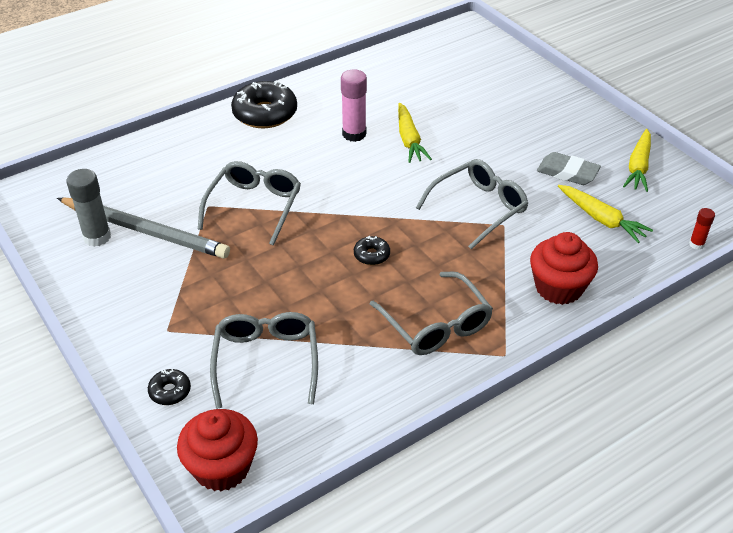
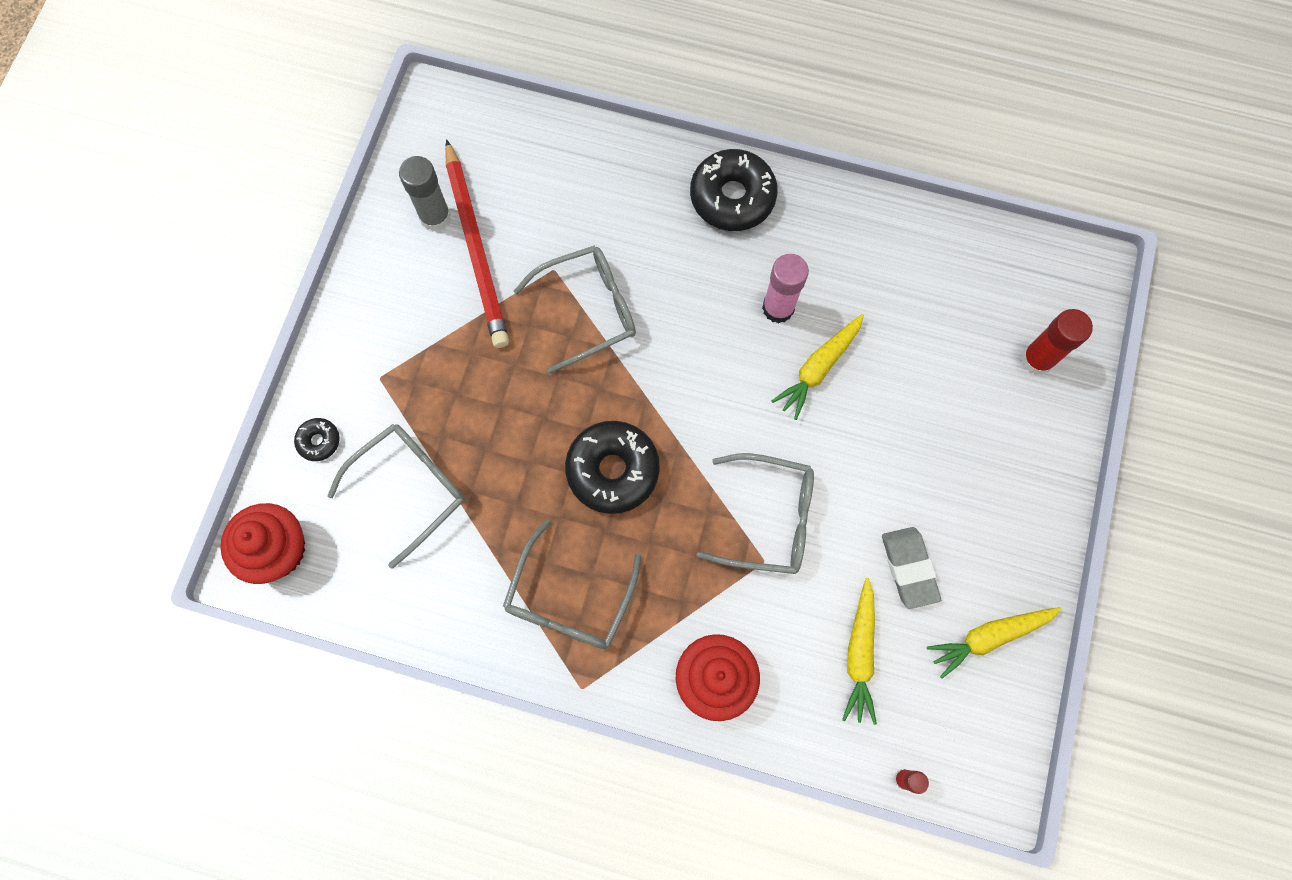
camera: 50 degrees right, 30 degrees up
(145, 230) = (476, 248): grey pencil -> red pencil
(371, 255) = (612, 470): black donut -> black donut, size x2.10
(496, 68) = (1036, 360): none -> red glue stick

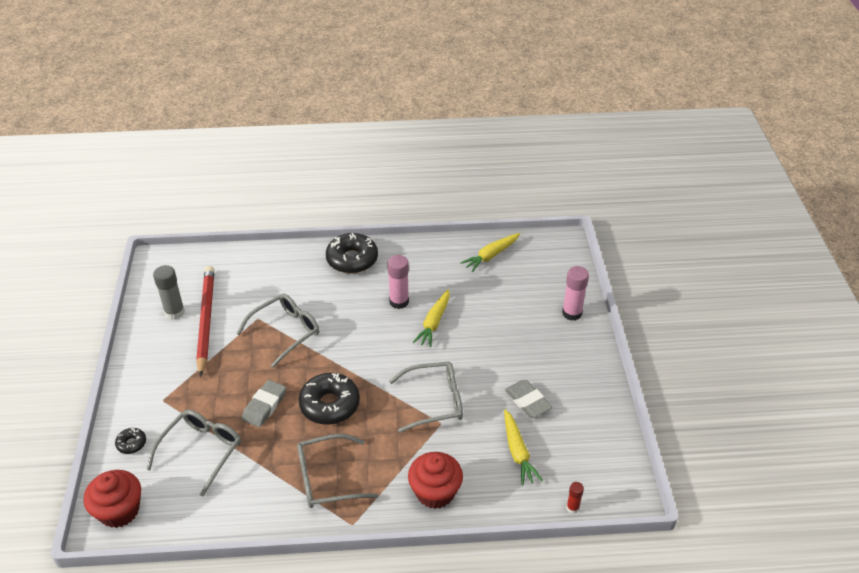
camera: 20 degrees left, 30 degrees down
(476, 248) = (206, 320): red pencil -> red pencil turned 150 degrees counterclockwise
(519, 439) = (264, 406): none -> grey eraser
(569, 599) = (326, 479): grey glasses -> grey glasses turned 75 degrees clockwise
(988, 637) = (588, 421): yellow carrot -> yellow carrot (491, 256)
(1036, 360) = (554, 287): red glue stick -> none
(1045, 423) = (572, 313): none -> pink glue stick

